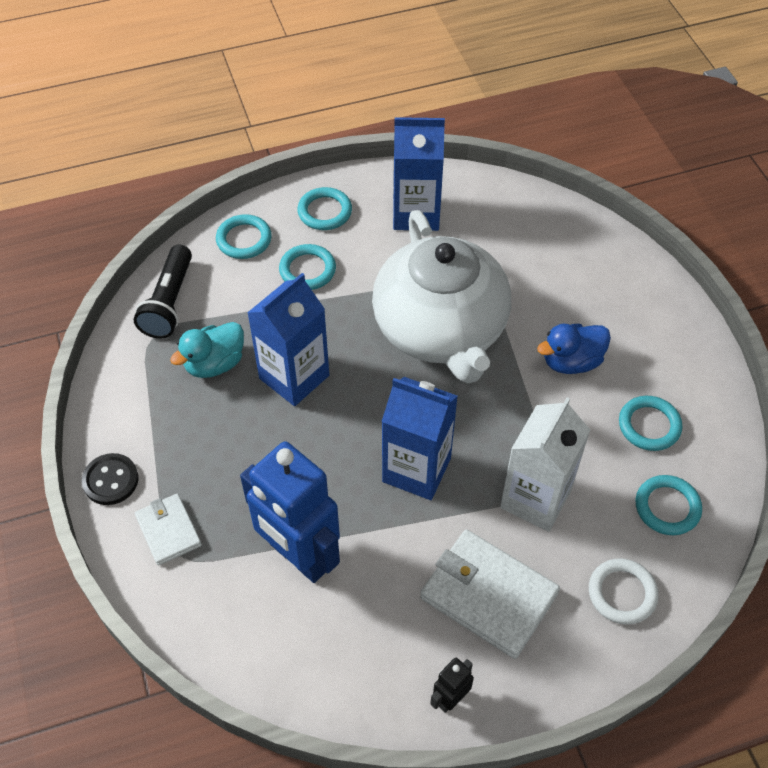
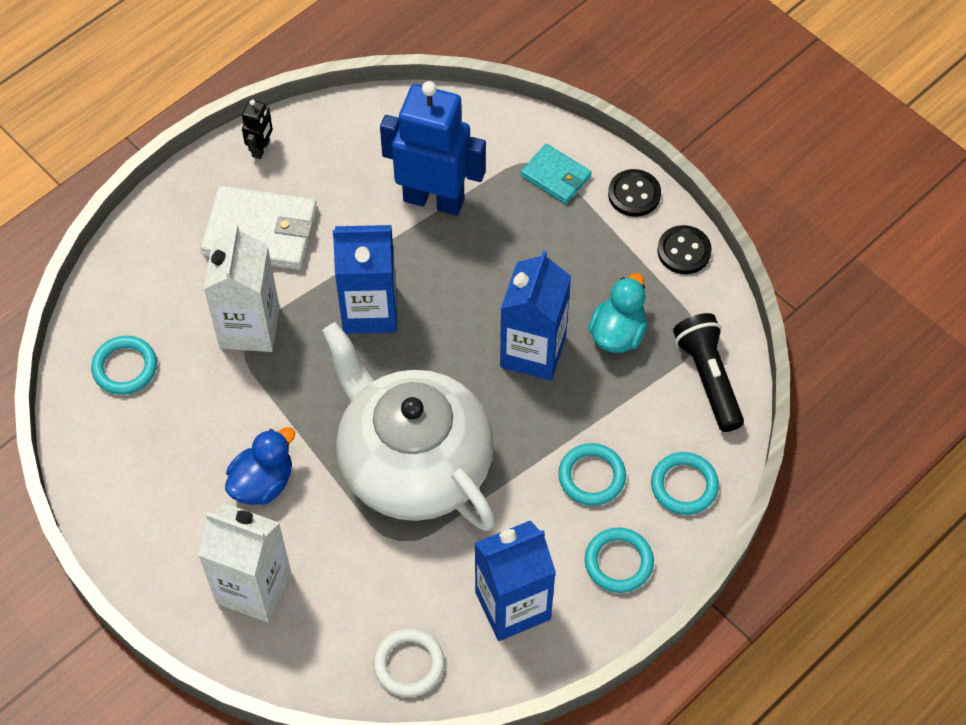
camera: 155 degrees right, 5 degrees up
(108, 409) = (684, 251): none -> black button
(168, 530) = (556, 176): white wallet -> turquoise wallet
(605, 291) = (253, 587): none -> white carton
(622, 593) = (147, 277): white ring -> white ring (409, 664)
(649, 425) = (162, 443): turquoise ring -> none

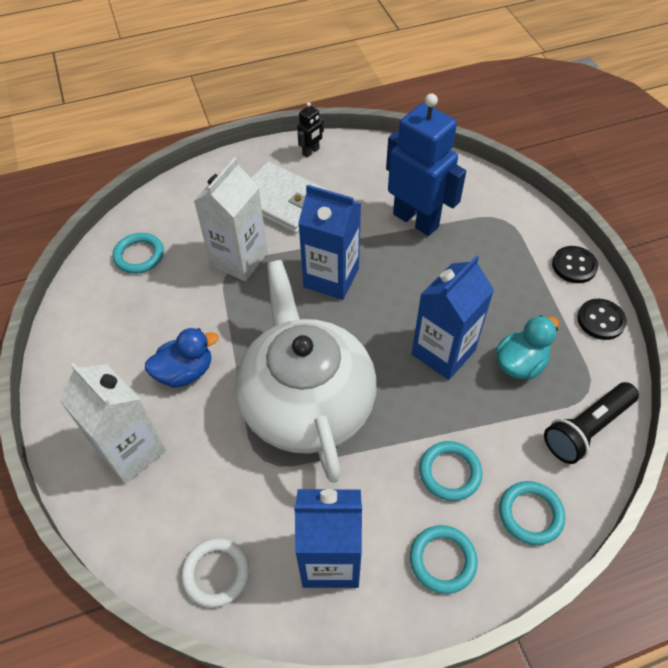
camera: 25 degrees right, 5 degrees down
(556, 176) = (516, 234): turquoise wallet -> none
(708, 378) = (586, 429): black flashlight -> black flashlight turned 135 degrees counterclockwise

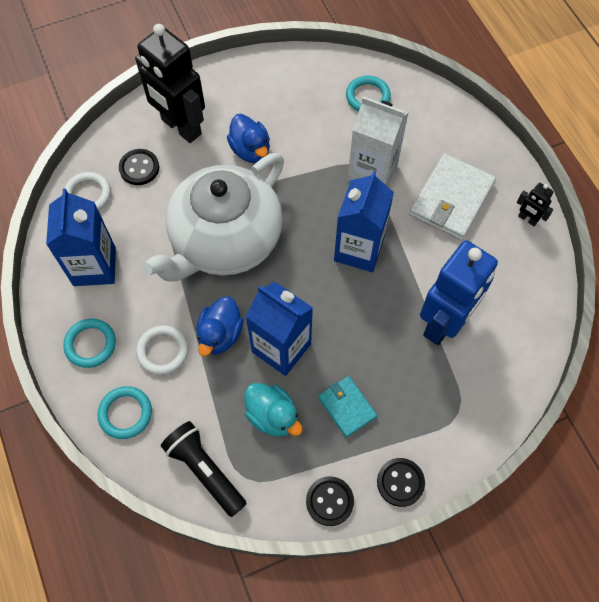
camera: 85 degrees right, 10 degrees up
(131, 451) = (181, 127): white carton -> black robot
(185, 503) = (139, 168): none -> black button
(306, 402) = (225, 240): white teapot -> white teapot turned 150 degrees clockwise
(428, 410) = (220, 335): none -> blue duck
(450, 472) = (162, 351): turquoise ring -> white ring
(505, 300) = (347, 407): none -> turquoise wallet

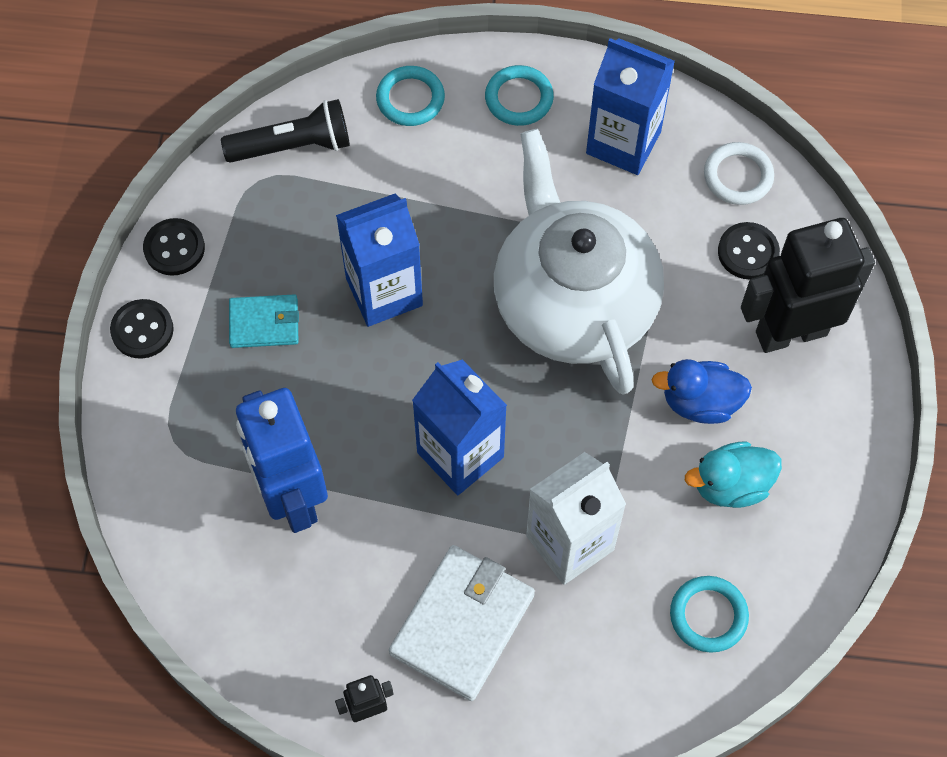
camera: 120 degrees right, 0 degrees up
(162, 351) = (462, 166): white ring -> none
(220, 335) = (444, 235): blue duck -> none
(272, 416) = (307, 241): turquoise duck -> turquoise duck (730, 485)
(451, 199) = (462, 624): white wallet -> white wallet turned 60 degrees clockwise

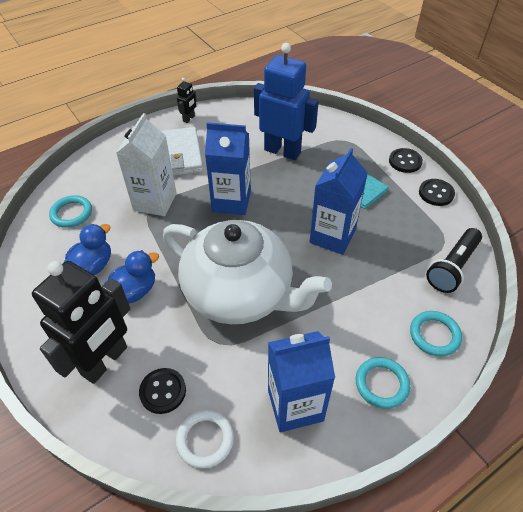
camera: 140 degrees right, 15 degrees down
(730, 485) = (93, 266): turquoise duck -> blue duck

